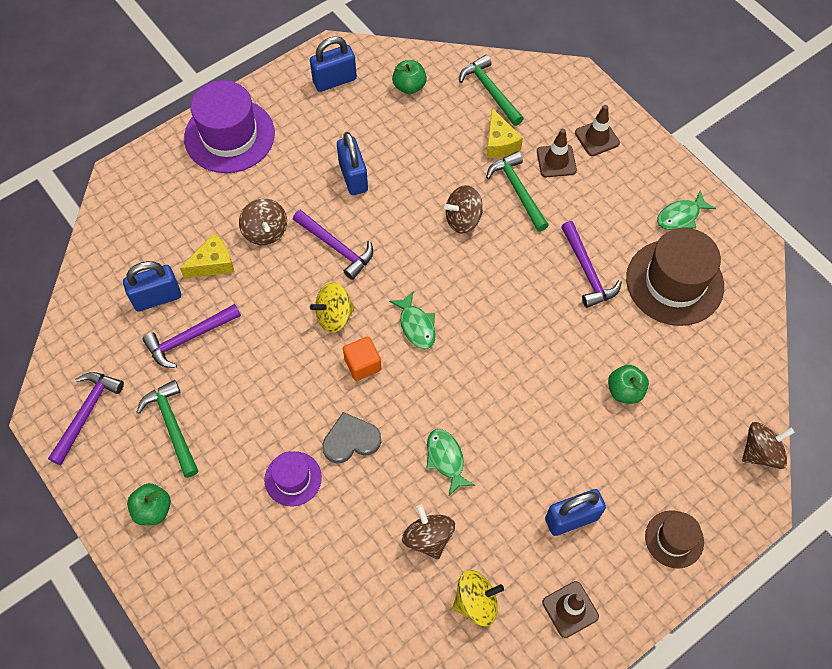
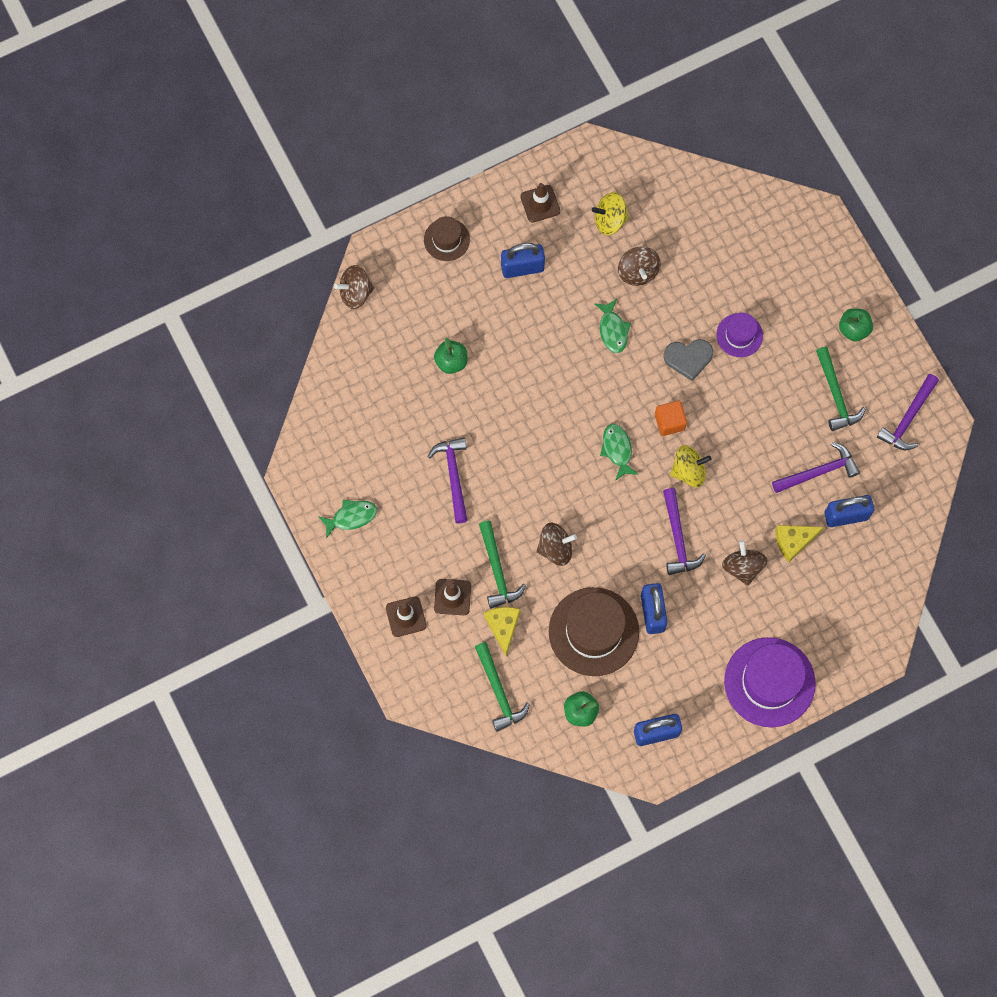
camera: 170 degrees left, 10 degrees up
(337, 247) = (678, 539): purple hammer -> purple hammer turned 150 degrees counterclockwise
(674, 282) = (378, 452): brown hat -> brown hat (593, 631)

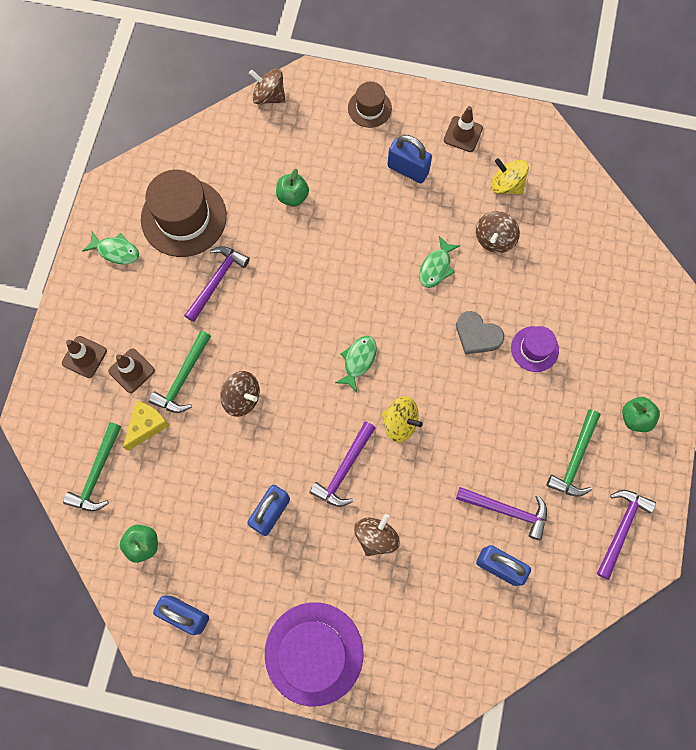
camera: 40 degrees right, 0 degrees up
(593, 631) = (211, 488): brown hat -> brown hat (184, 217)
(669, 422) = (419, 372): orange cube -> none
(793, 541) = (436, 551): yellow cheese -> none
(908, 418) = (621, 528): purple hammer -> purple hammer turned 135 degrees clockwise

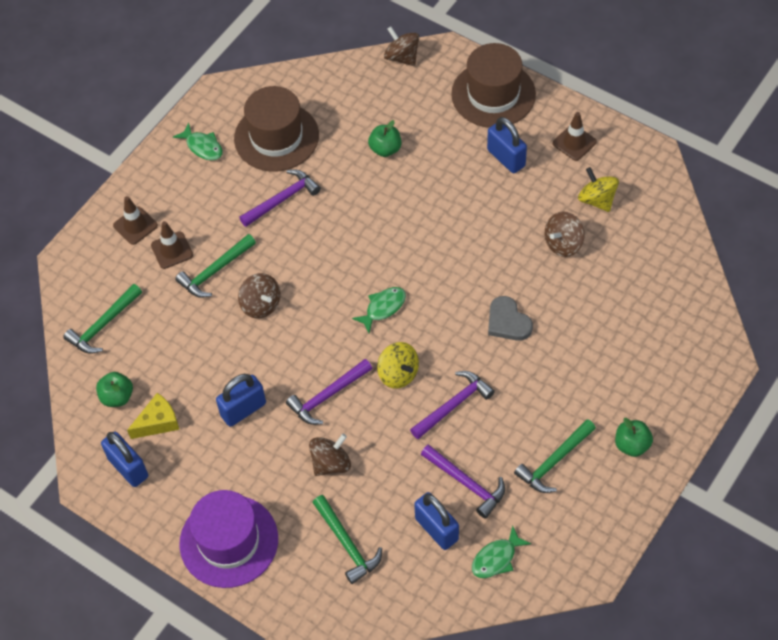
camera: 25 degrees right, 15 degrees down
(147, 425) = (165, 300): yellow cheese -> yellow cheese (158, 422)
(369, 108) = (493, 94): brown hat -> brown hat, size x1.87
(425, 613) = (347, 544): none -> green hammer
(436, 267) = (494, 251): green fish -> green fish (496, 558)
(534, 349) = (558, 352): purple hat -> none
(621, 528) = (572, 537): purple hammer -> purple hammer (454, 405)

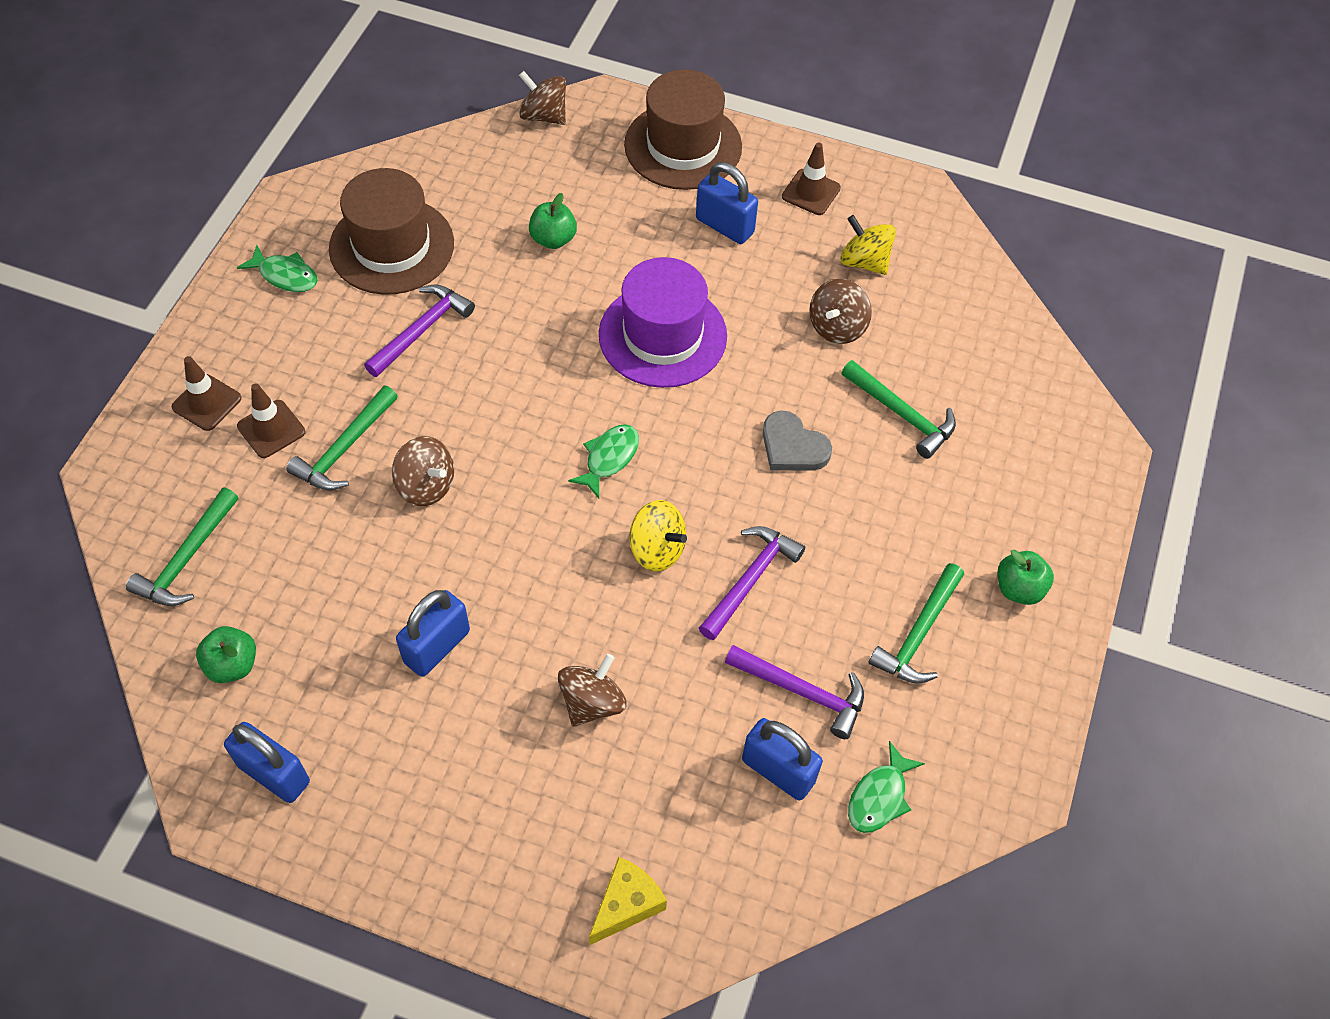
camera: 20 degrees left, 0 degrees up
(158, 422) = (307, 692): yellow cheese -> yellow cheese (626, 904)
(229, 541) = (463, 858): purple hat -> purple hat (662, 335)
(327, 396) = (560, 602): purple hammer -> none
(347, 544) = (650, 823): green hammer -> green hammer (902, 415)

